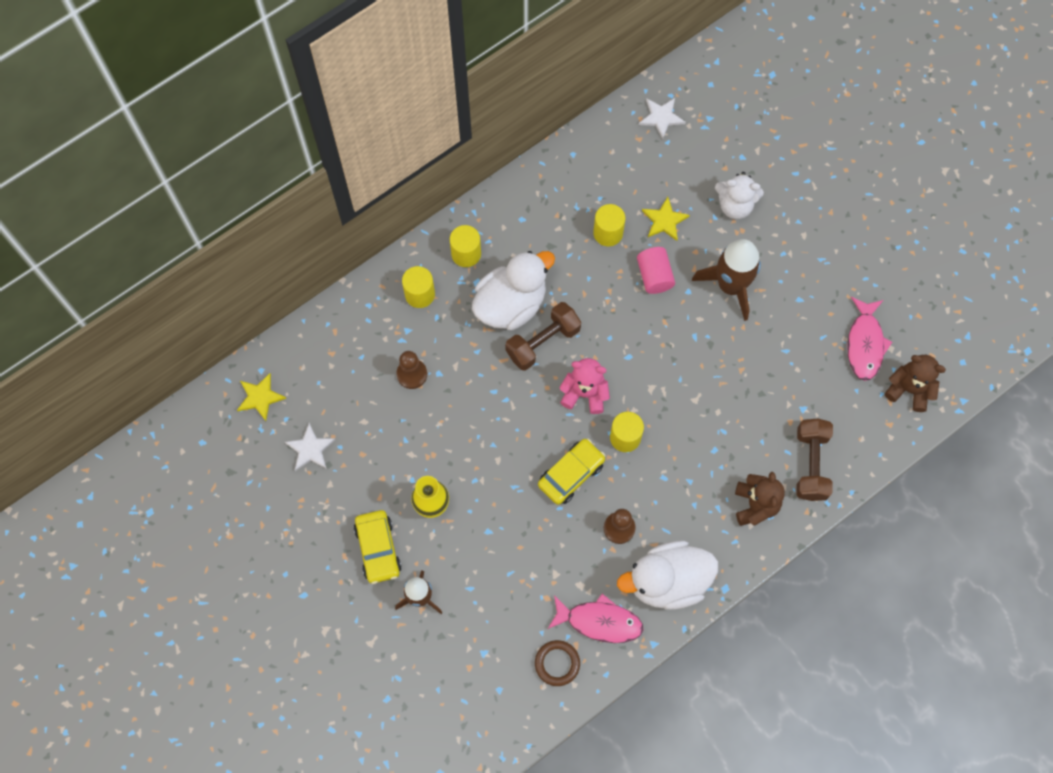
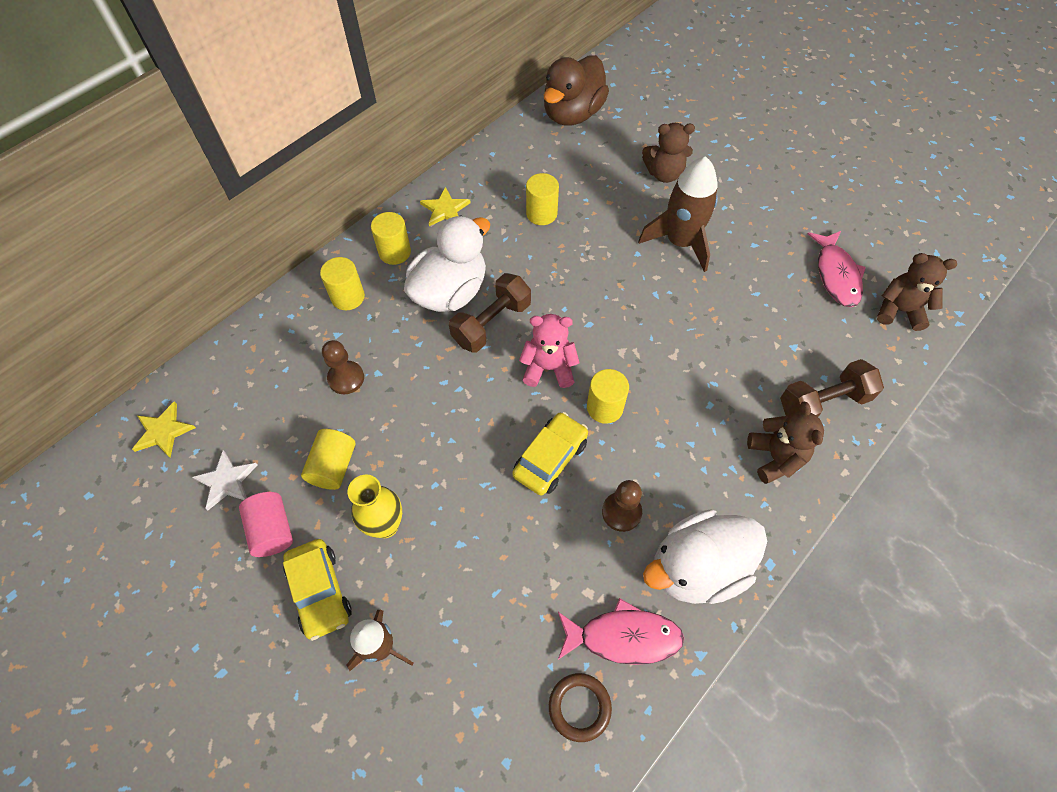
camera: 10 degrees left, 10 degrees down
(395, 451) = (333, 466): none -> yellow cylinder
(654, 276) = (598, 244): pink cylinder -> pink cylinder (272, 530)
(661, 117) = (572, 114): white star -> brown duck
(664, 220) = (596, 195): yellow star -> yellow star (445, 209)
(735, 205) = (664, 174): white teddy bear -> brown teddy bear
(811, 464) = (823, 402): brown dumbbell -> brown dumbbell turned 75 degrees clockwise

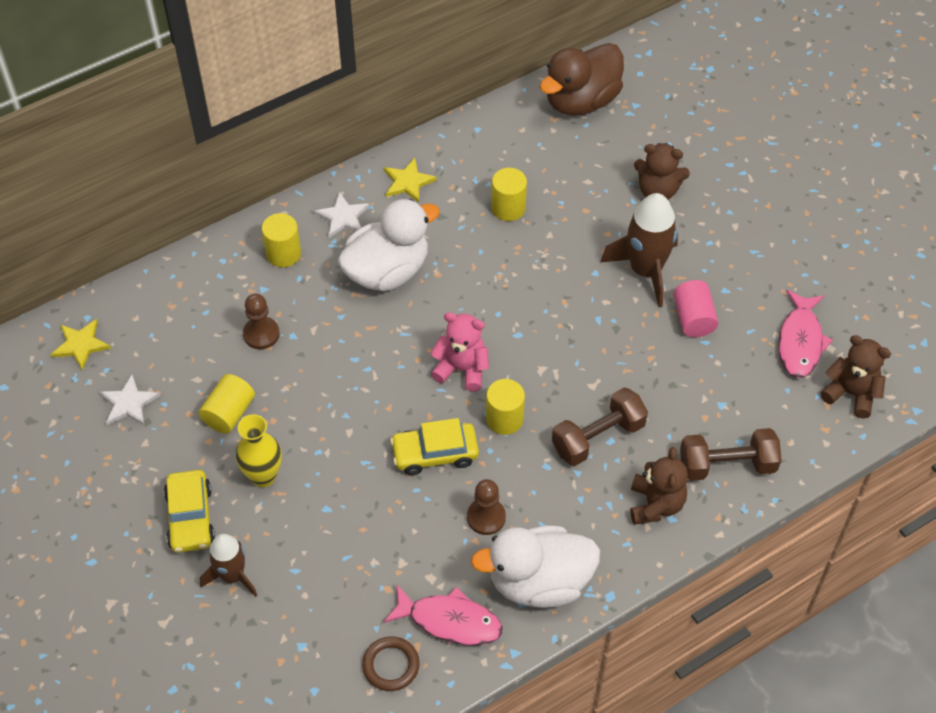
camera: 15 degrees right, 5 degrees down
(272, 530) = (160, 456): pink cylinder -> pink cylinder (693, 318)
(394, 252) = (343, 217): yellow cylinder -> white star
(492, 323) = (419, 312): brown dumbbell -> brown dumbbell (598, 437)
(550, 458) = (435, 453): yellow car -> yellow car turned 150 degrees counterclockwise

